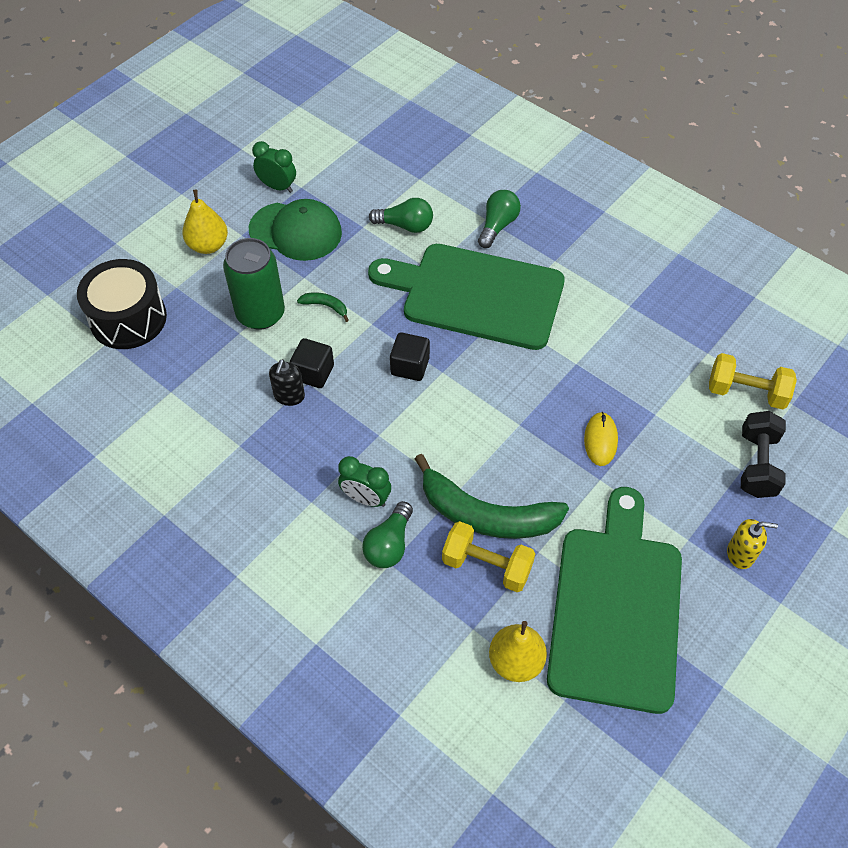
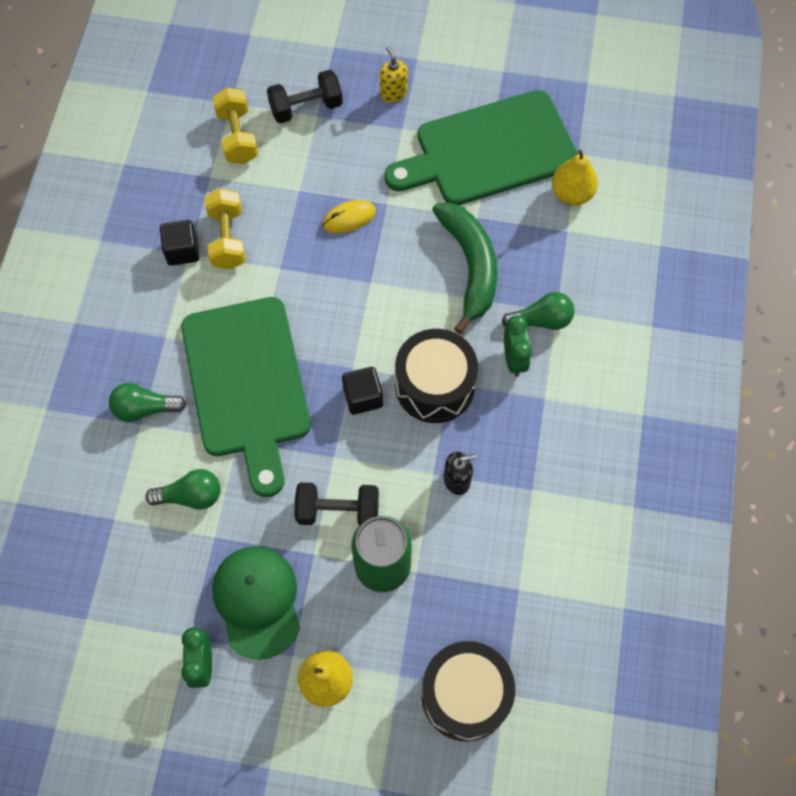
camera: 120 degrees left, 10 degrees up
(313, 373) = (420, 474): black cube -> black cube (182, 251)
(325, 306) = (338, 511): green banana -> black dumbbell
(384, 423) = (435, 385): none -> black drum
(405, 225) = (190, 496): green light bulb -> green light bulb turned 105 degrees clockwise
(487, 565) = (512, 245): yellow dumbbell -> yellow dumbbell (227, 238)

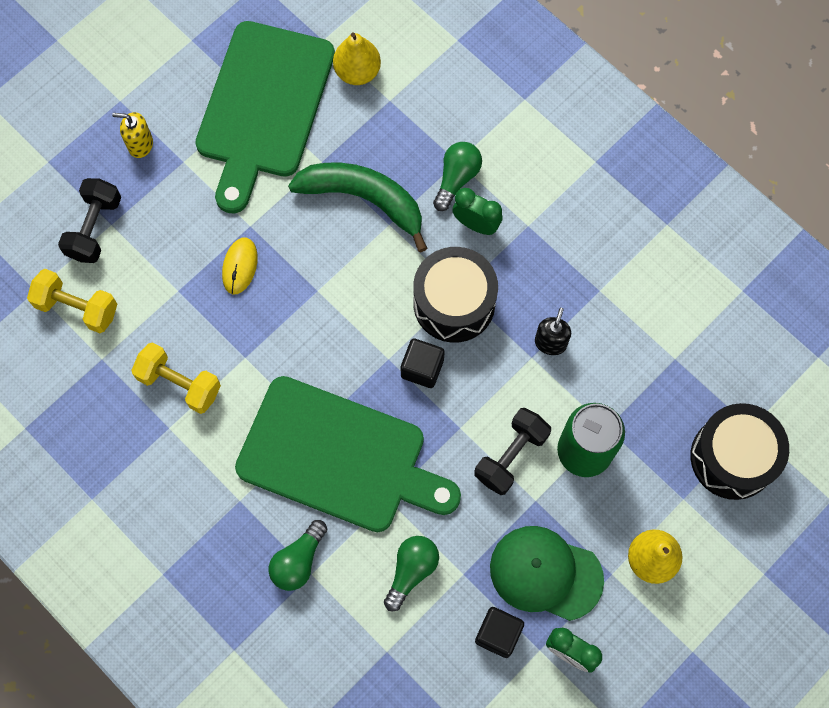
camera: 55 degrees left, 5 degrees up
(182, 251) = (161, 431): black cube -> black cube (498, 634)

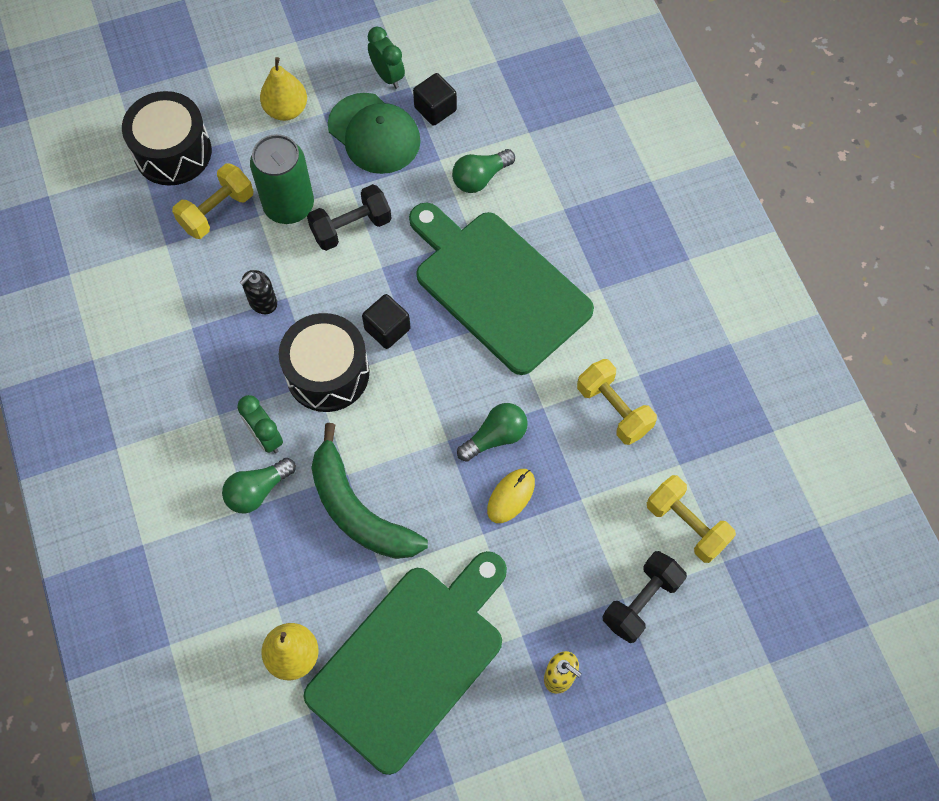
camera: 155 degrees left, 5 degrees down
(298, 561) = (569, 222): green light bulb -> green light bulb (495, 437)
(649, 414) = (217, 211): none -> yellow dumbbell

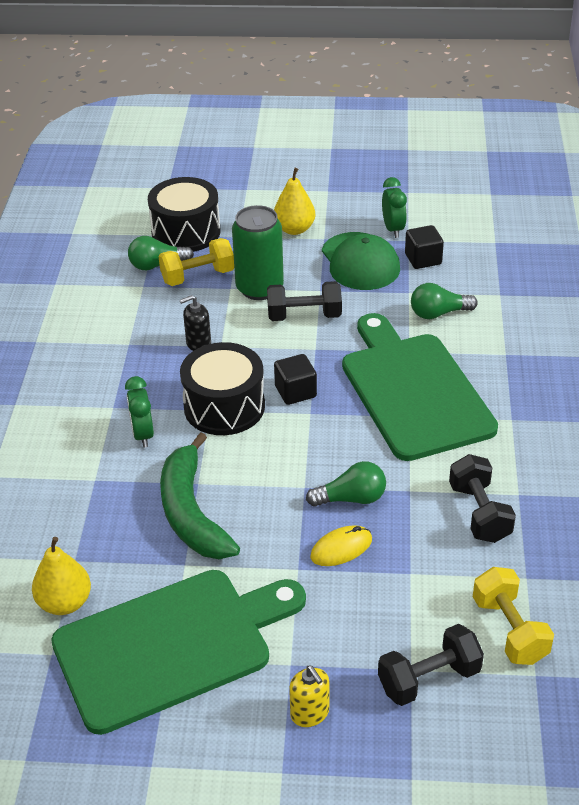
camera: 25 degrees right, 25 degrees down
(258, 491) = (112, 470): green light bulb -> green light bulb (157, 265)
(614, 409) = (479, 513): yellow dumbbell -> black dumbbell

